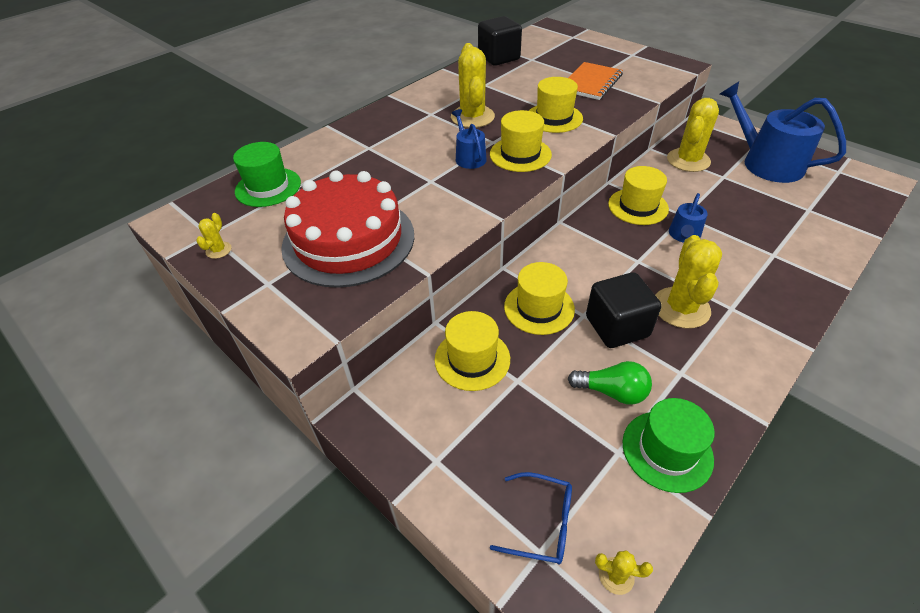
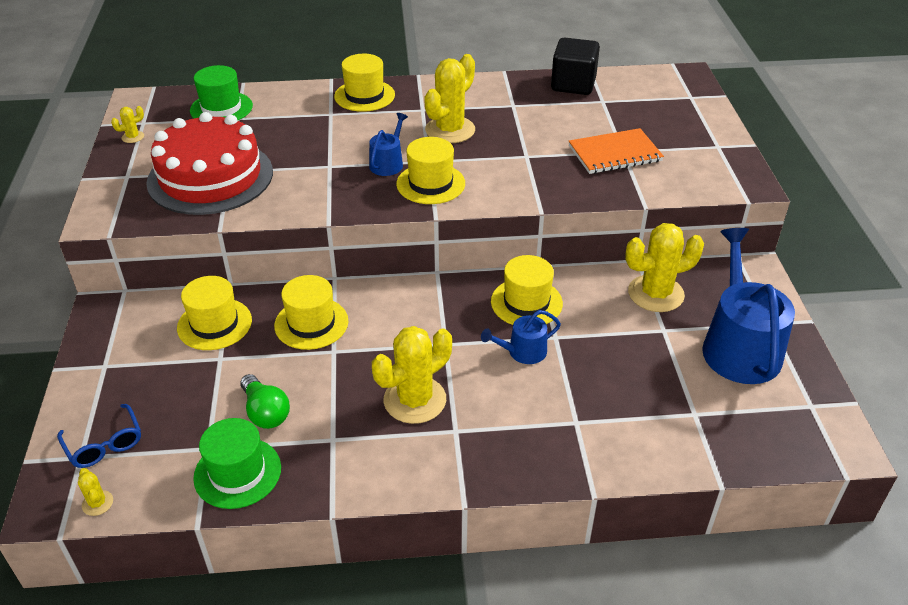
camera: 40 degrees right, 5 degrees down
(554, 118) = (516, 168): yellow hat -> yellow hat (364, 96)
(617, 326) = (343, 376): black cube -> none

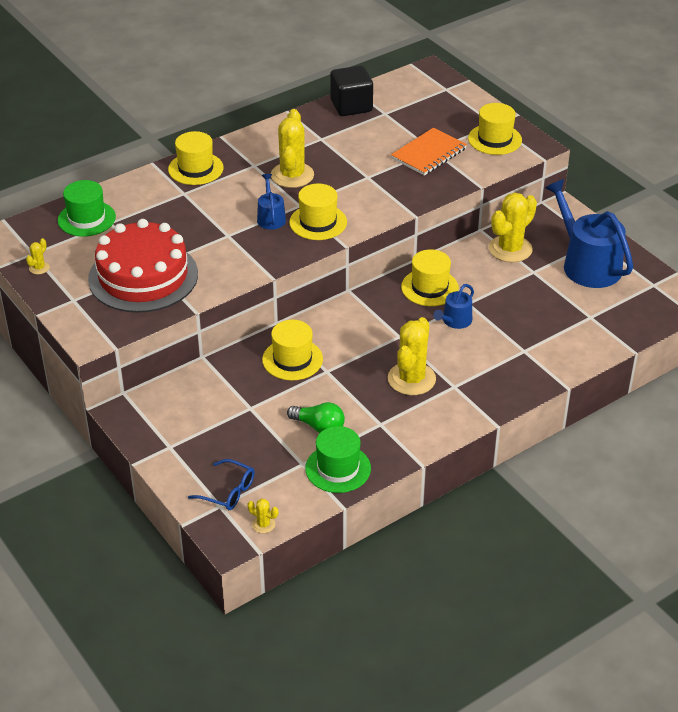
camera: 30 degrees left, 0 degrees up
(214, 324) = (221, 387): yellow hat -> yellow hat (495, 139)

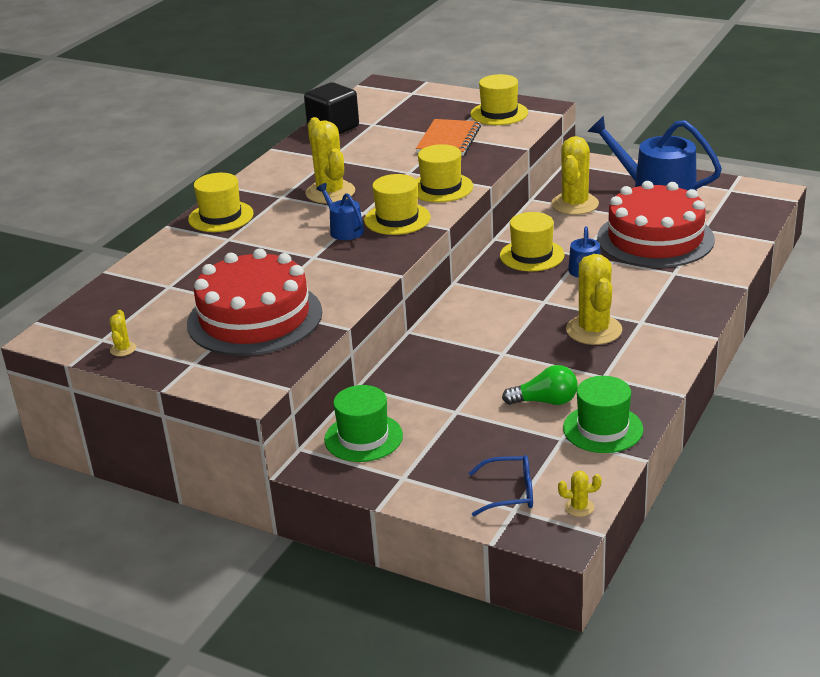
camera: 25 degrees left, 10 degrees down
(86, 219) = (138, 291): green hat -> green hat (363, 437)
(292, 359) = (457, 356): yellow hat -> yellow hat (441, 188)
(542, 311) = (655, 239): none -> red cake

